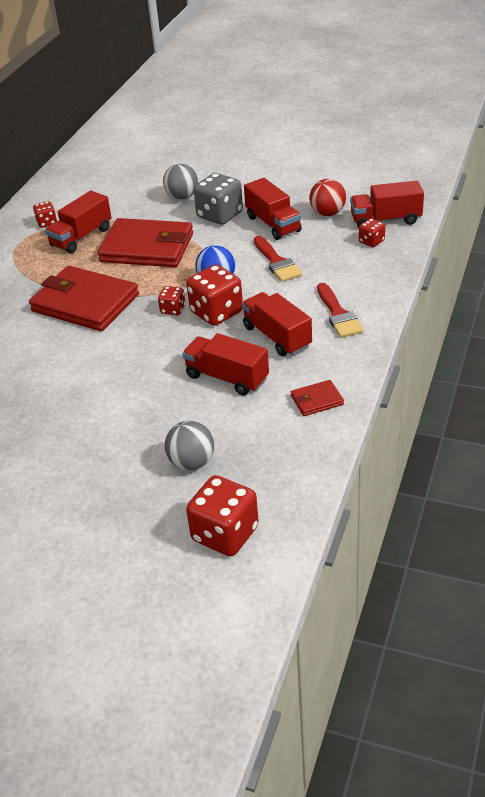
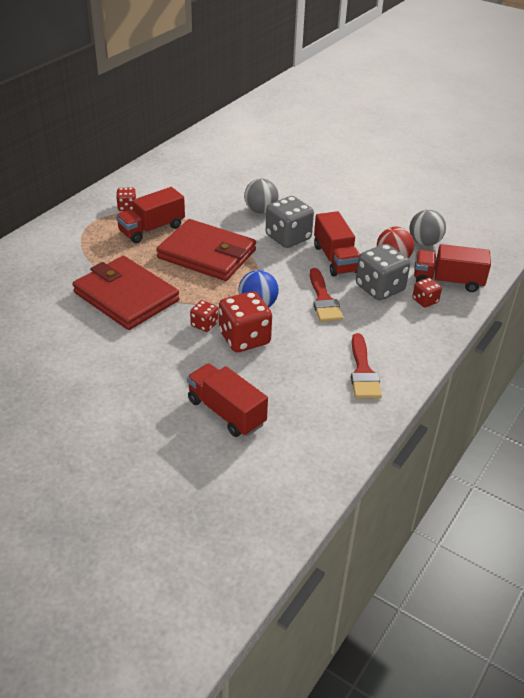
camera: 10 degrees right, 0 degrees up
(191, 462) = (153, 498): grey ball -> grey ball (424, 242)
(225, 534) = (152, 592): red dice -> none
(277, 337) = (293, 380): red truck -> none
(317, 400) = (305, 462): red wallet -> none
(325, 240) = (380, 288): none -> grey dice

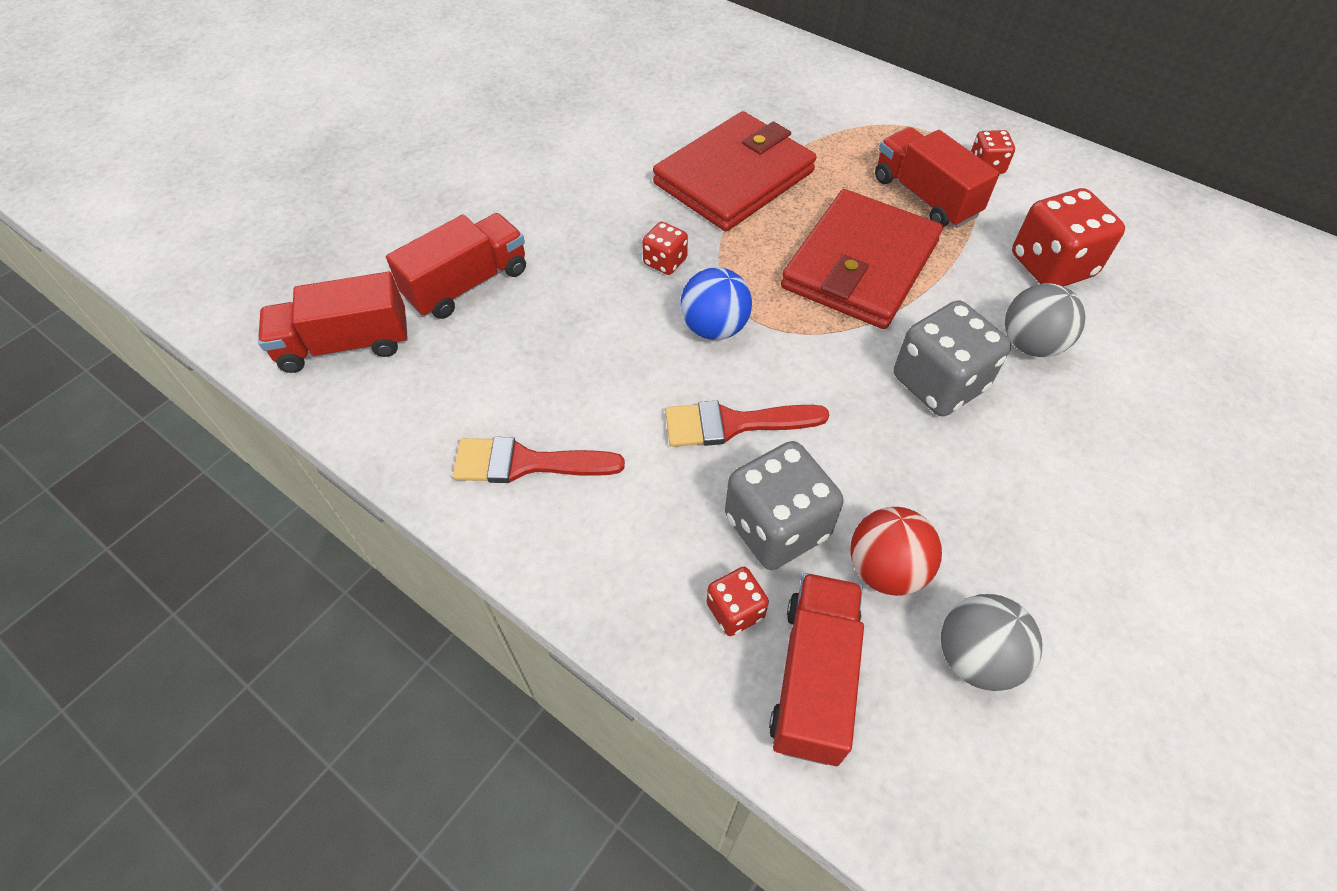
camera: 95 degrees right, 15 degrees up
(244, 338) = (628, 308): red dice -> red dice (1051, 266)
(335, 259) = (874, 457): red truck -> red truck (345, 344)

